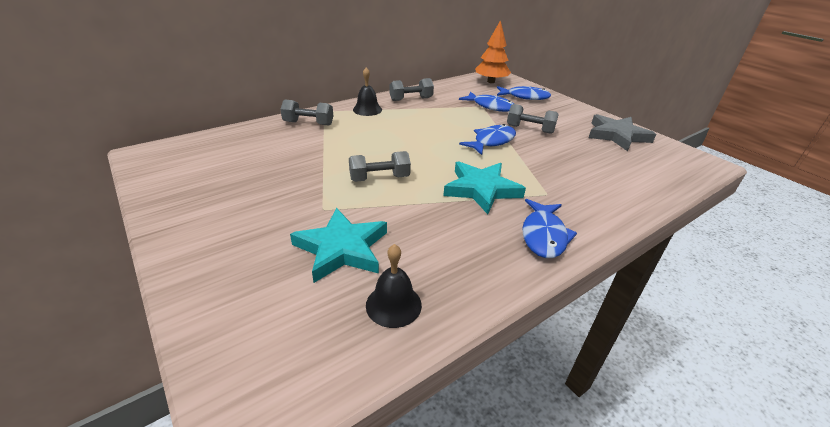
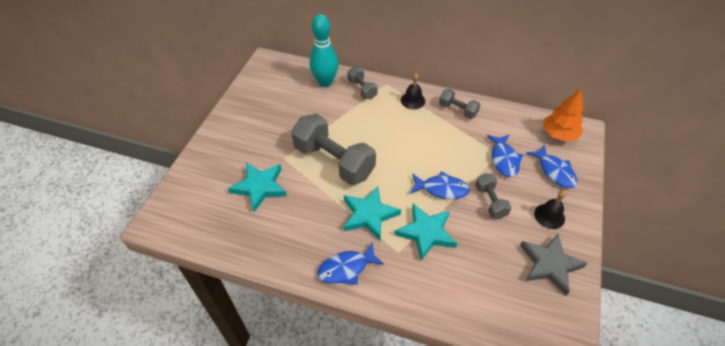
camera: 55 degrees right, 15 degrees up
(259, 136) = (325, 82): none -> turquoise bowling pin
(379, 178) = (334, 161): grey dumbbell -> grey dumbbell, size x2.00
(393, 305) = (238, 230): black bell -> black bell (549, 216)
(536, 170) = (426, 233): none -> turquoise star

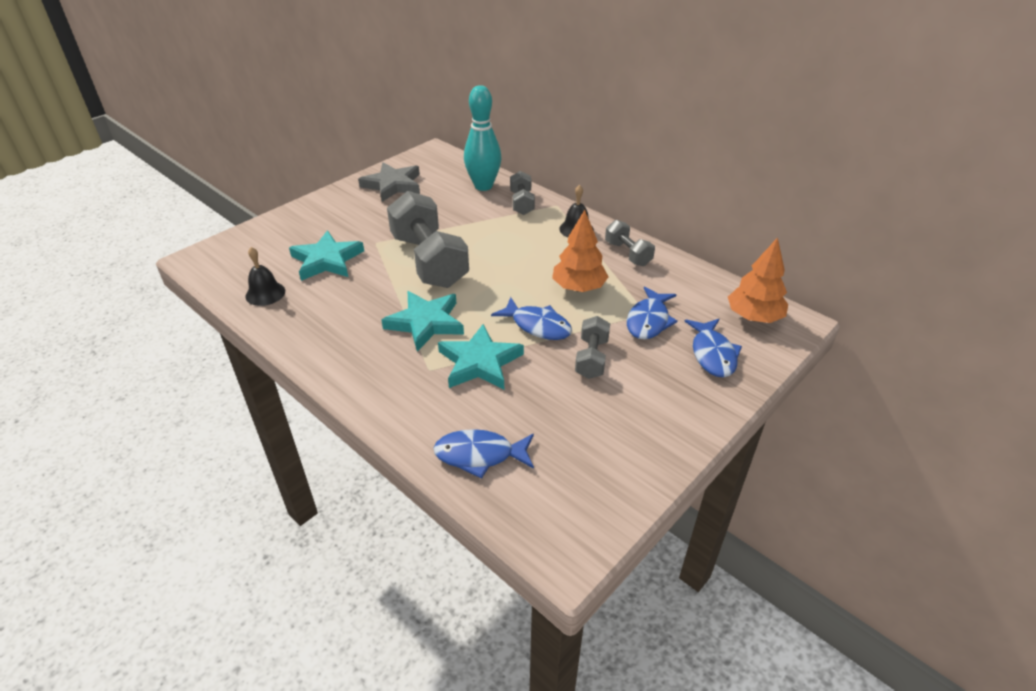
camera: 25 degrees right, 10 degrees down
(346, 268) = (355, 364): blue fish -> blue fish (480, 455)
(446, 149) = (578, 287): none -> orange tree
(549, 216) = (663, 399): black bell -> black bell (265, 293)
(549, 265) = (618, 451): grey star -> grey star (393, 185)

